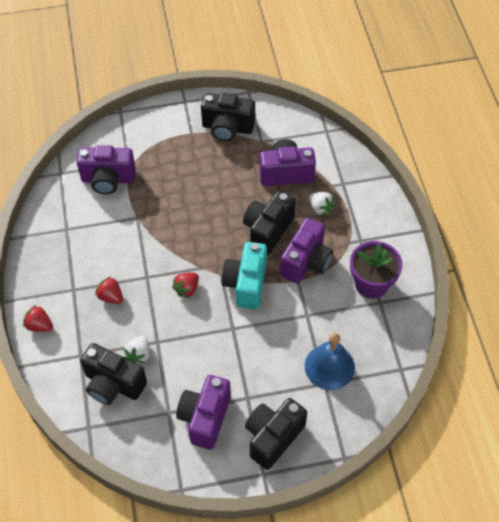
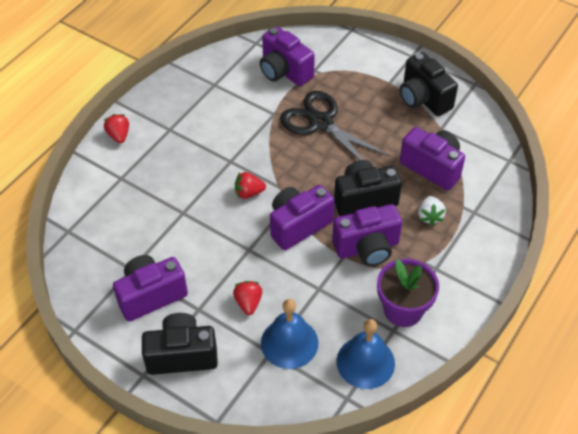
camera: 45 degrees right, 5 degrees down
(111, 297) = (188, 154): red strawberry -> red strawberry (248, 303)
(113, 384) = (118, 216): black camera -> none
(139, 354) = (160, 210): white strawberry -> none
(177, 198) = (320, 122): none -> black scissors
(246, 284) = (298, 225): turquoise camera -> purple camera
(386, 337) = (365, 362): none -> blue bell

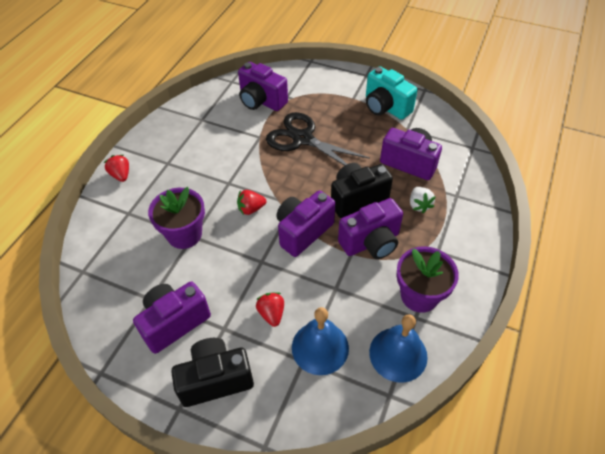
camera: 10 degrees left, 0 degrees up
(175, 209) = (184, 234): none -> purple flower pot
(423, 99) = (385, 107): black camera -> turquoise camera

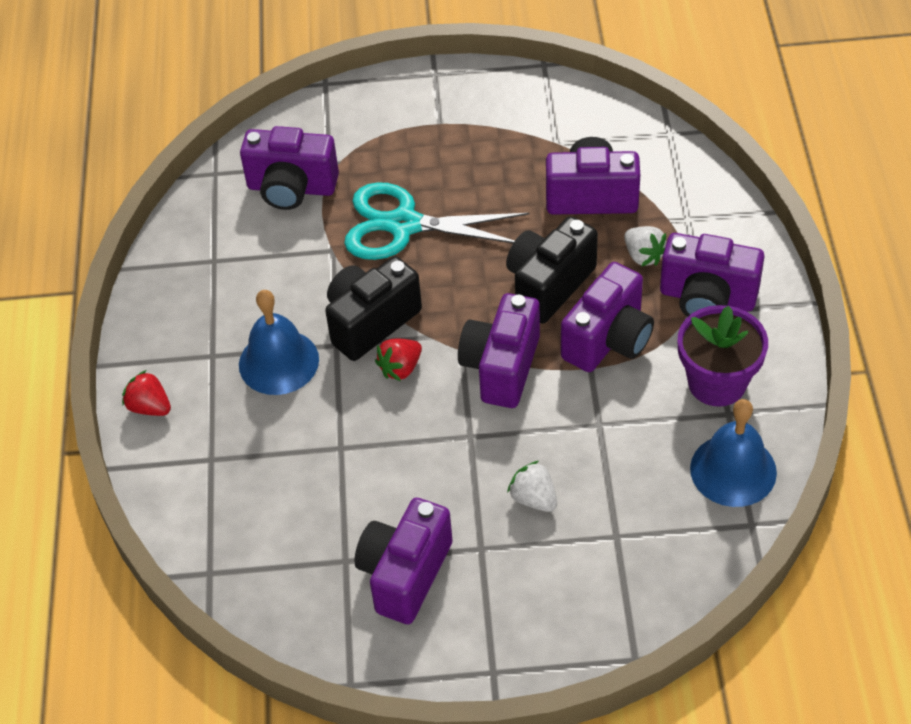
camera: 25 degrees left, 0 degrees up
(184, 234) = (326, 450): purple flower pot -> none
(215, 379) = (516, 615): black camera -> black camera (371, 322)
(271, 313) = (534, 498): red strawberry -> white strawberry
(302, 138) = (403, 224): black scissors -> turquoise scissors
(320, 347) = (628, 510): blue bell -> blue bell (278, 362)
(385, 107) = (501, 119): turquoise camera -> none
(442, 244) = (707, 298): none -> purple camera

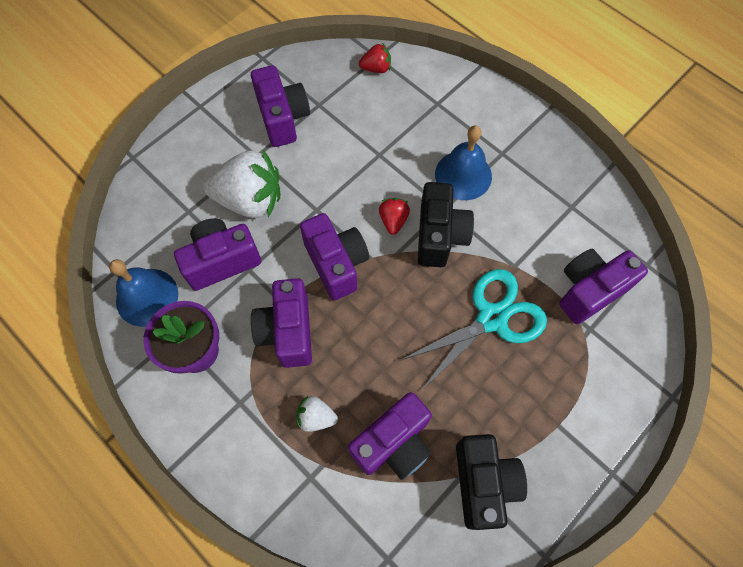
camera: 135 degrees right, 15 degrees up
(150, 407) = (498, 105): red strawberry -> red strawberry (376, 68)
(534, 498) = (250, 200): white strawberry -> white strawberry, size x2.11
(549, 285) = (359, 344): black camera -> black camera (483, 483)
(707, 298) = (247, 414): purple camera -> purple camera (222, 261)

